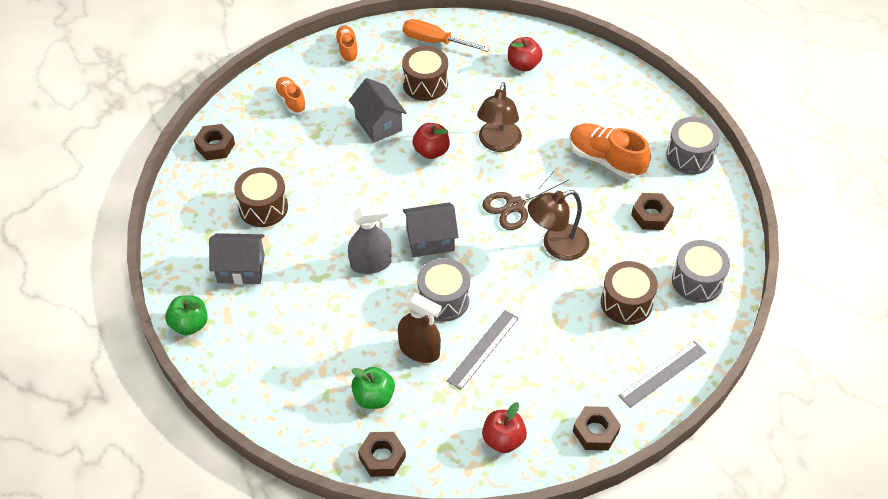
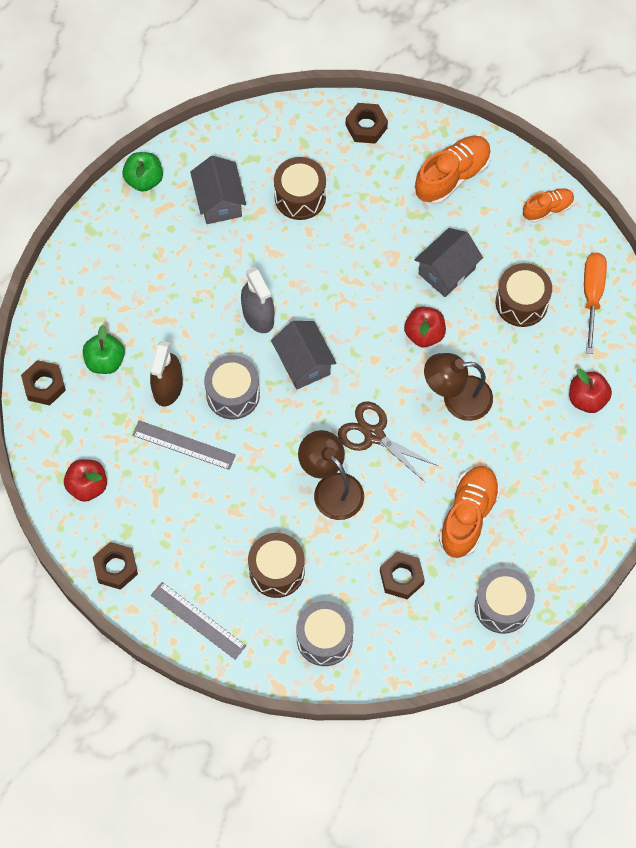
camera: 75 degrees right, 15 degrees up
(291, 100) = (452, 176): orange shoe -> orange shoe, size x1.68

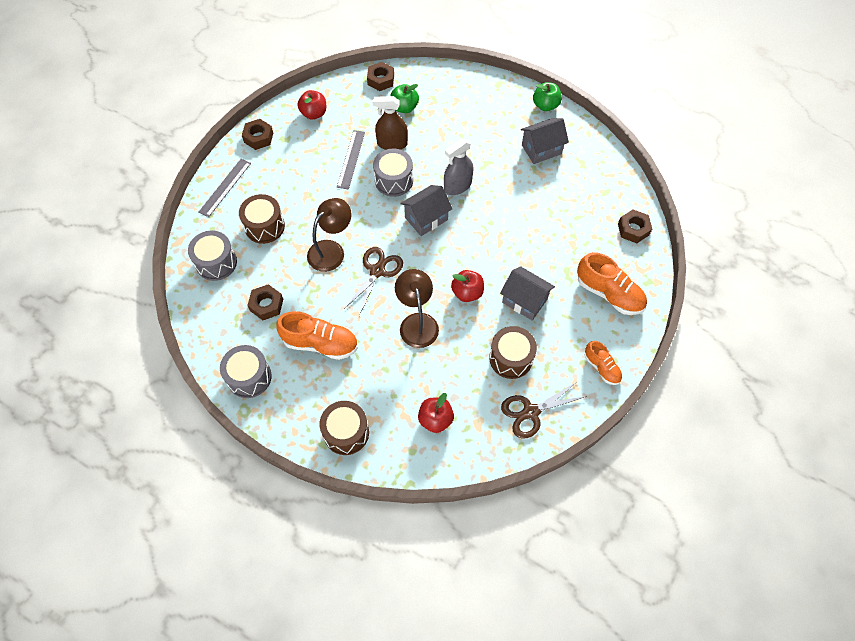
camera: 80 degrees right, 5 degrees down
(300, 197) = (560, 196): brown drum -> brown drum (346, 432)
(592, 295) = (531, 412): orange screwdriver -> brown scissors

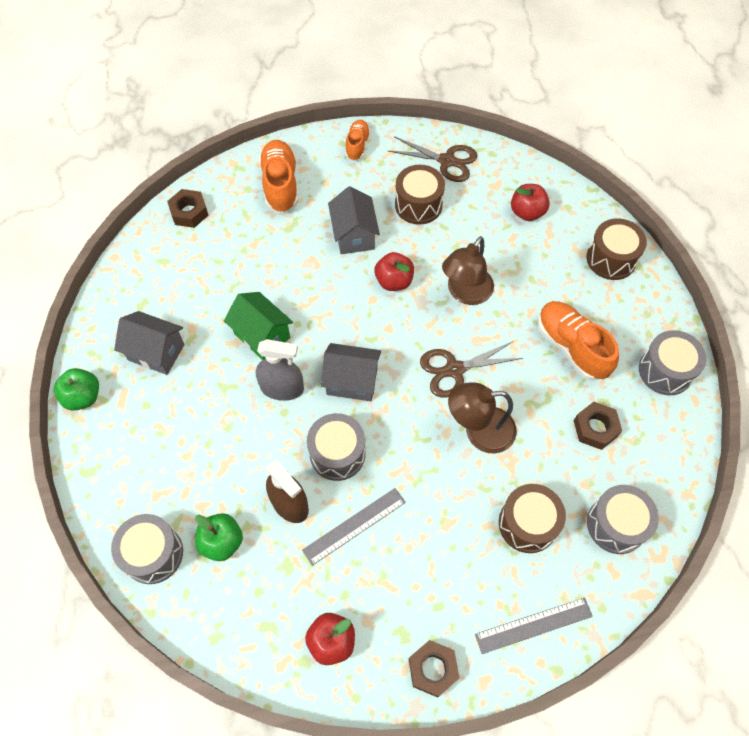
camera: 135 degrees left, 0 degrees up
(381, 80) = (201, 615): brown nut -> none
(428, 81) = (153, 554): none -> grey drum
(501, 201) = (262, 335): none -> green house

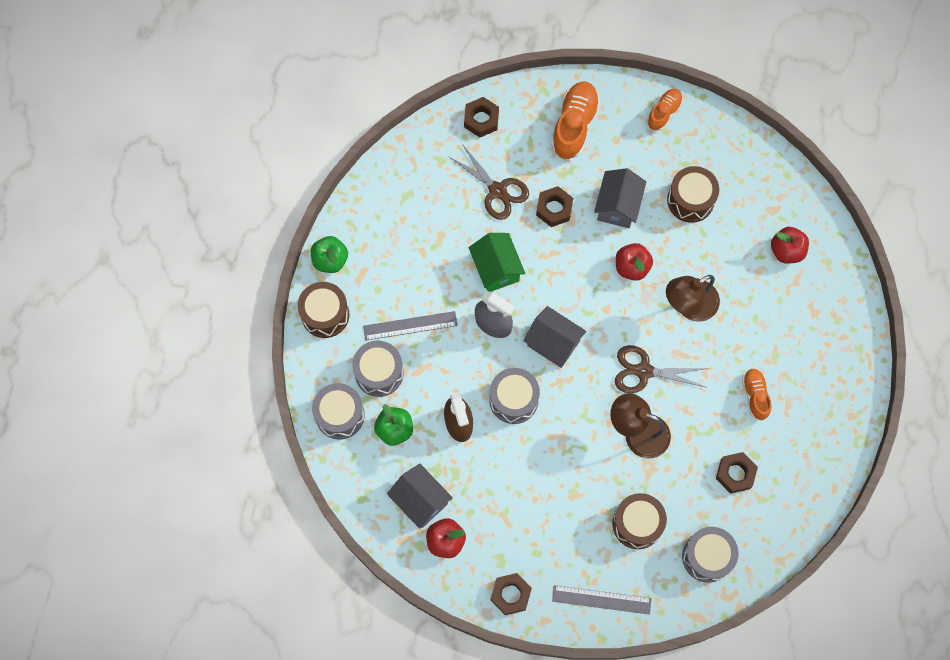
camera: 25 degrees right, 10 degrees up
(156, 352) = (403, 245): grey house -> grey house (420, 500)
(294, 260) = (554, 209): none -> brown nut
(354, 526) = (501, 463): grey ruler -> grey ruler (410, 326)
(447, 161) = (740, 165): brown scissors -> brown scissors (497, 191)
(571, 347) = (755, 395): orange shoe -> orange shoe, size x0.59
(611, 259) = (838, 330): brown drum -> brown drum (325, 314)
(665, 371) = (824, 453): grey drum -> grey drum (379, 373)

